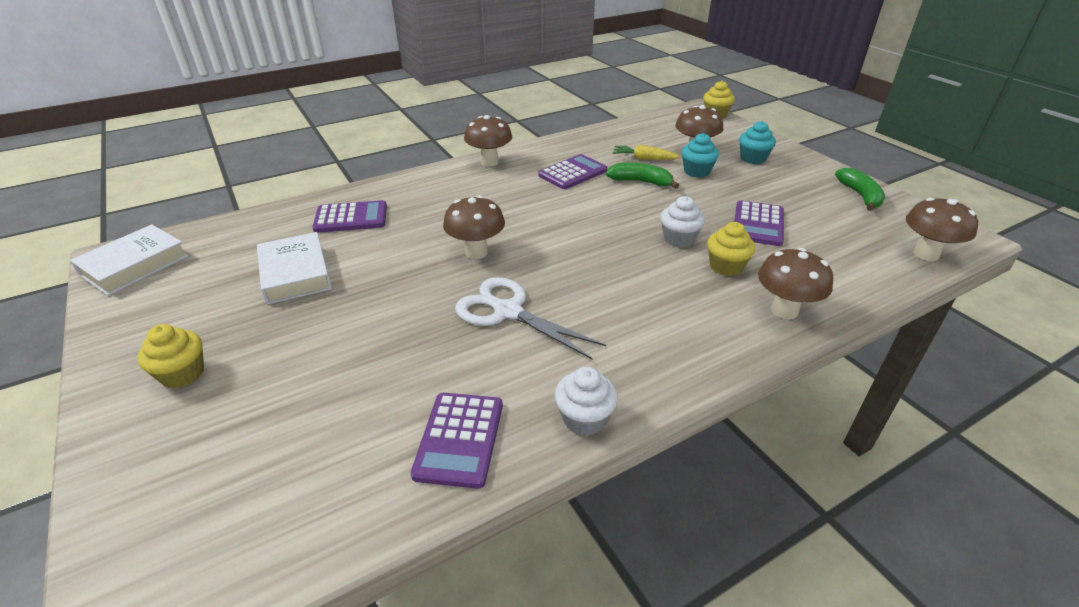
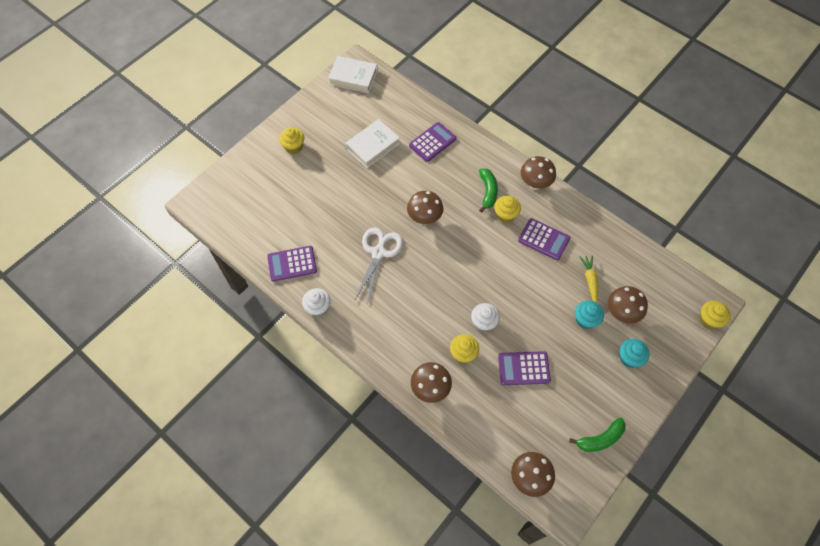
camera: 70 degrees right, 25 degrees up
(351, 218) = (432, 142): purple calculator -> purple calculator turned 105 degrees counterclockwise
(519, 189) = (505, 215): none -> yellow cupcake
(641, 182) = (551, 285): green banana -> green banana (488, 192)

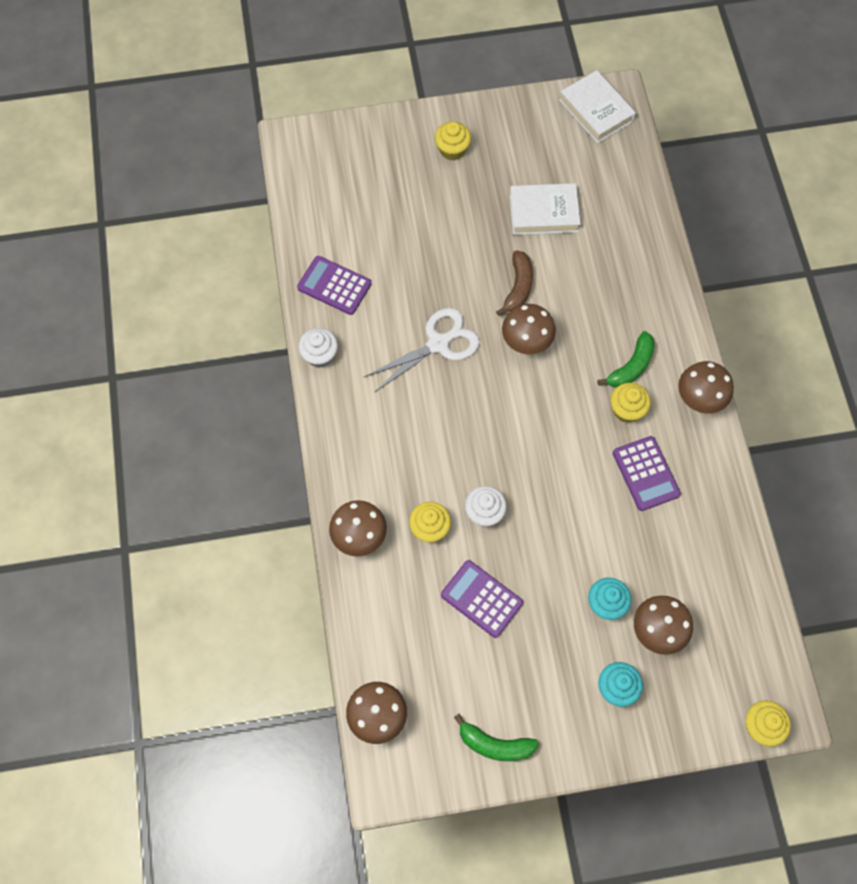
camera: 40 degrees right, 5 degrees up
(394, 193) = (518, 287): none -> brown banana
(432, 142) = (619, 258): purple calculator -> none
(589, 280) = (656, 563): yellow carrot -> none

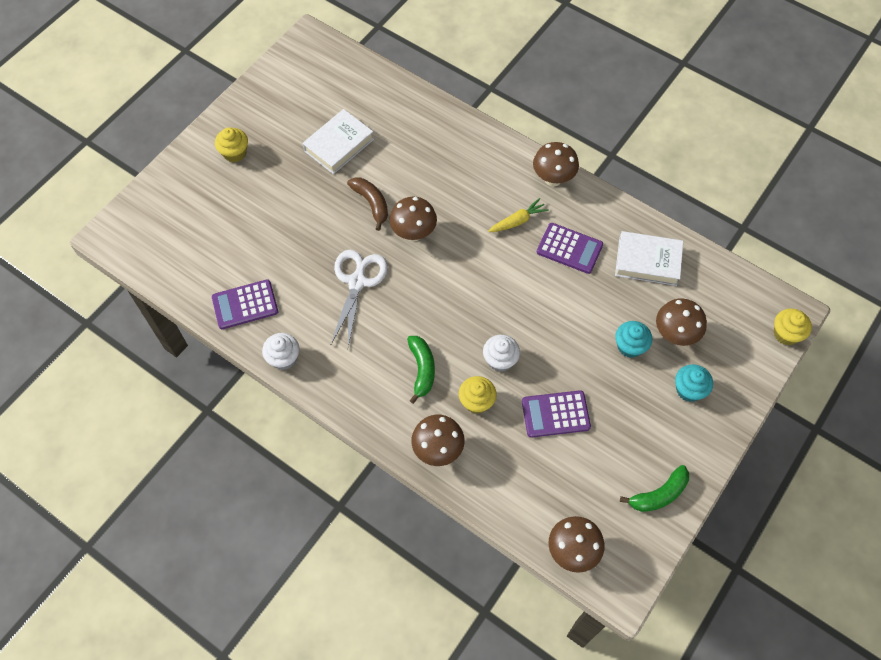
camera: 45 degrees left, 5 degrees down
(596, 111) = (306, 57): white book -> white book (647, 261)
(626, 410) = (518, 221): yellow cupcake -> yellow carrot
(631, 367) = (493, 193): green banana -> green banana (422, 369)

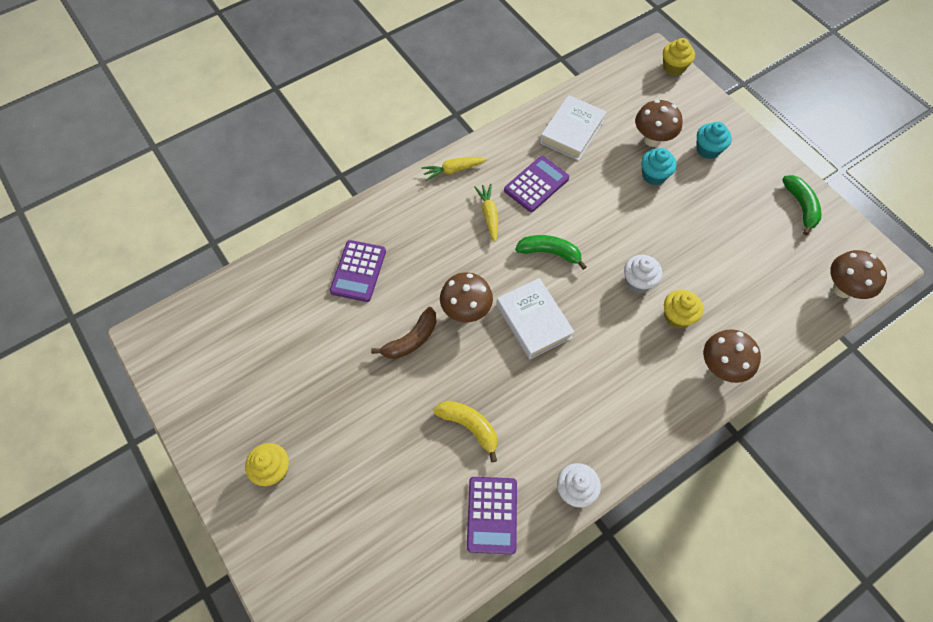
camera: 70 degrees left, 0 degrees up
(311, 268) = (470, 426): none -> yellow banana
(338, 145) = (318, 350): white book -> white book (533, 321)
(357, 282) = (505, 384): white scissors -> none
(371, 203) = (411, 340): brown banana -> brown banana turned 150 degrees clockwise
(422, 369) = (629, 354): green banana -> green banana (549, 252)
(553, 179) = (453, 170): brown mushroom -> yellow carrot
(555, 414) = (707, 256): purple calculator -> purple calculator (358, 271)

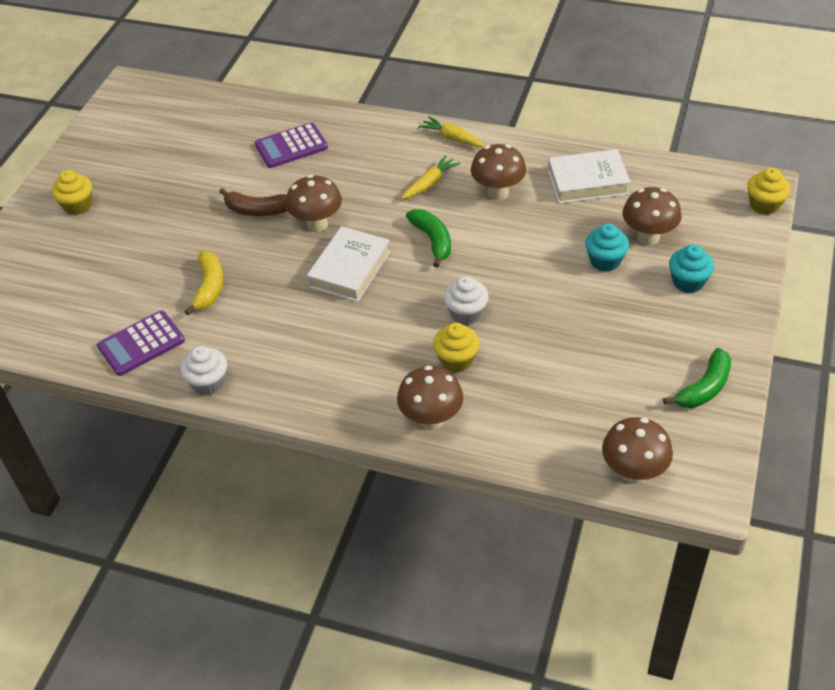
camera: 55 degrees right, 15 degrees down
(536, 184) = (498, 193): purple calculator -> brown mushroom

